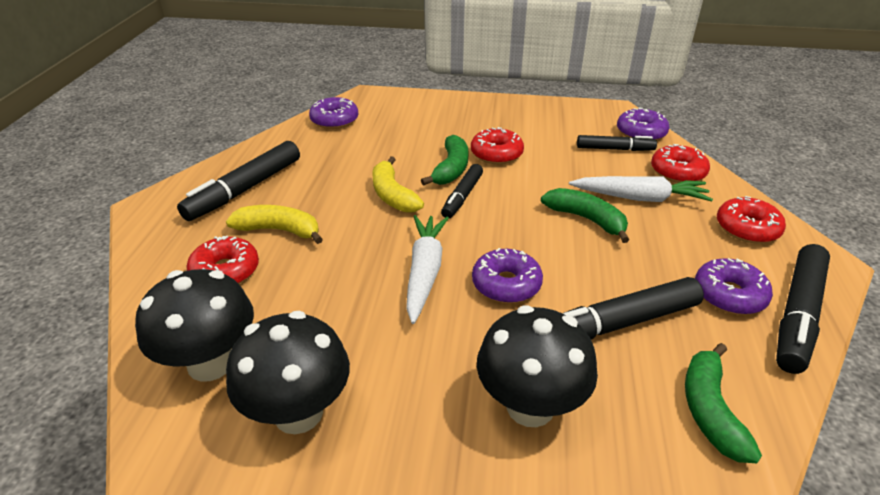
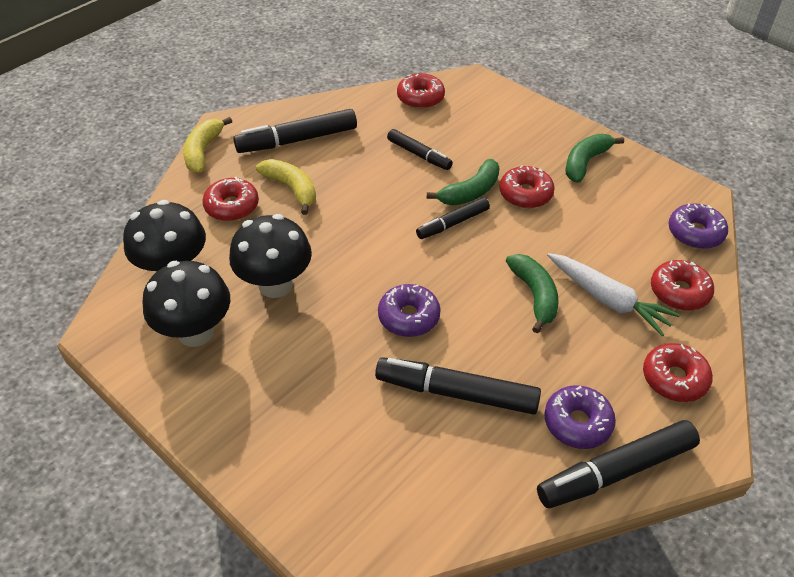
camera: 35 degrees right, 10 degrees up
(334, 120) = (420, 98): purple donut -> red donut
(392, 195) = (399, 196): yellow banana -> yellow banana (203, 151)
(424, 272) = (360, 276): white carrot -> none
(530, 406) = (333, 412): black mushroom -> black mushroom (275, 285)
(614, 149) = (645, 239): black marker -> black marker (419, 154)
(710, 410) = (451, 490): green banana -> green banana (585, 162)

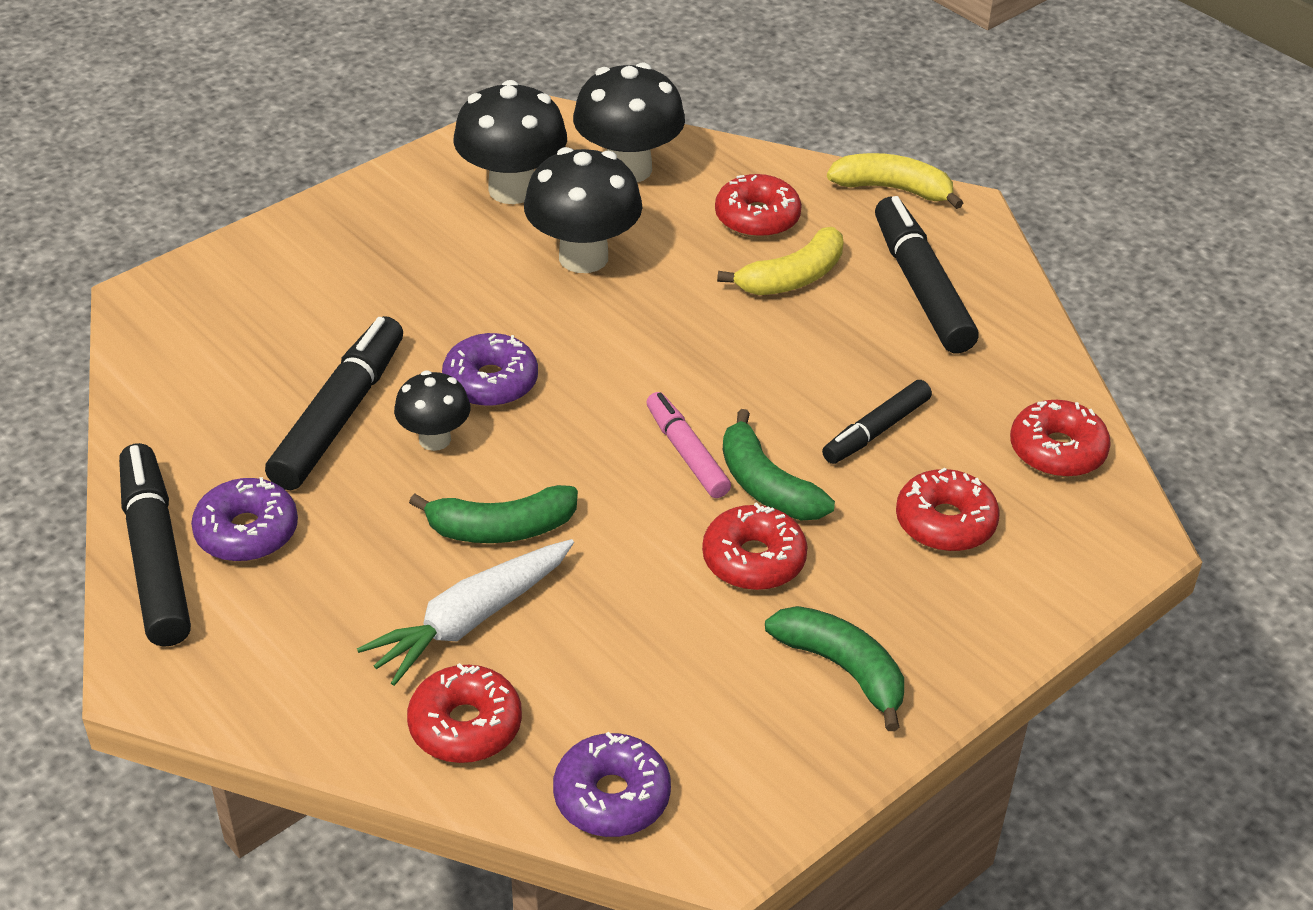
camera: 95 degrees right, 5 degrees down
(453, 223) = (686, 453): black marker -> pink marker
(467, 337) = (435, 439): none -> black mushroom
(674, 378) = (285, 665): red donut -> red donut (945, 522)

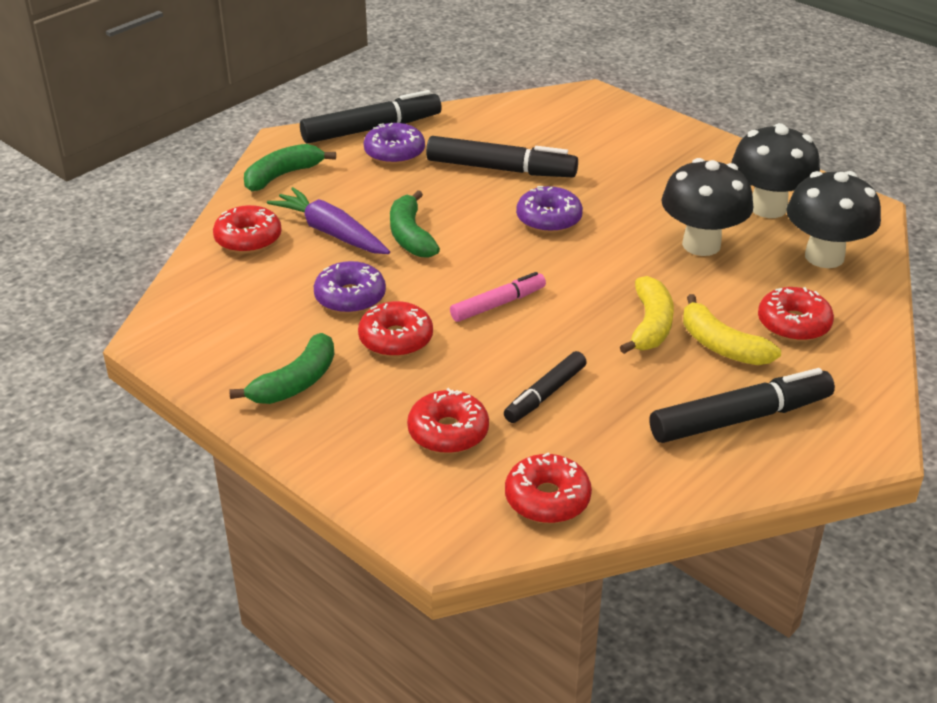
camera: 85 degrees right, 5 degrees down
(435, 439) = (487, 204): black mushroom -> none
(471, 620) = (331, 233): white carrot -> purple carrot
(611, 796) = (192, 294): purple donut -> purple donut (350, 297)
(766, 486) = (471, 342): green banana -> green banana (282, 175)
(876, 431) = (545, 394): black marker -> black marker turned 90 degrees counterclockwise
(893, 189) = (879, 400): yellow banana -> yellow banana (650, 325)

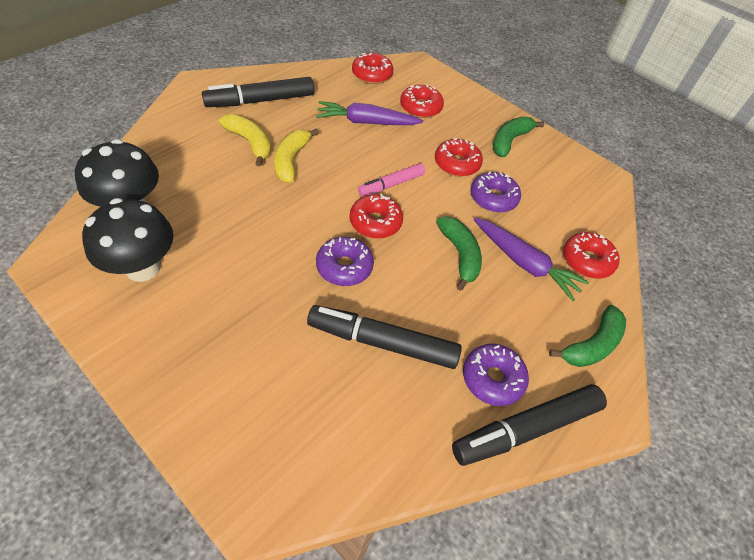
camera: 175 degrees right, 15 degrees up
(545, 394) = (366, 122): black marker -> purple carrot
(701, 245) = (224, 228): black mushroom -> none
(793, 324) = (194, 154): red donut -> red donut (375, 222)

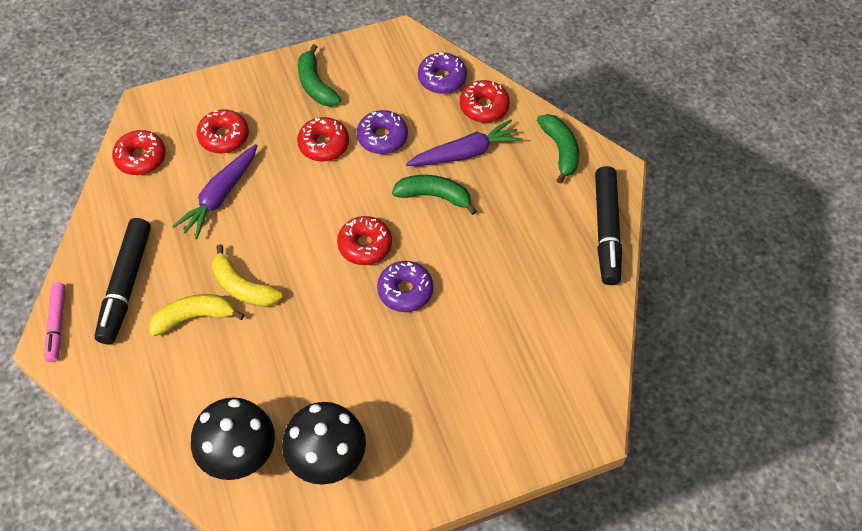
camera: 60 degrees left, 5 degrees up
(382, 342) = (495, 293): black marker -> none
(391, 185) = (323, 212): pink marker -> pink marker (57, 325)
(492, 378) = (559, 231): purple donut -> purple donut (442, 79)

